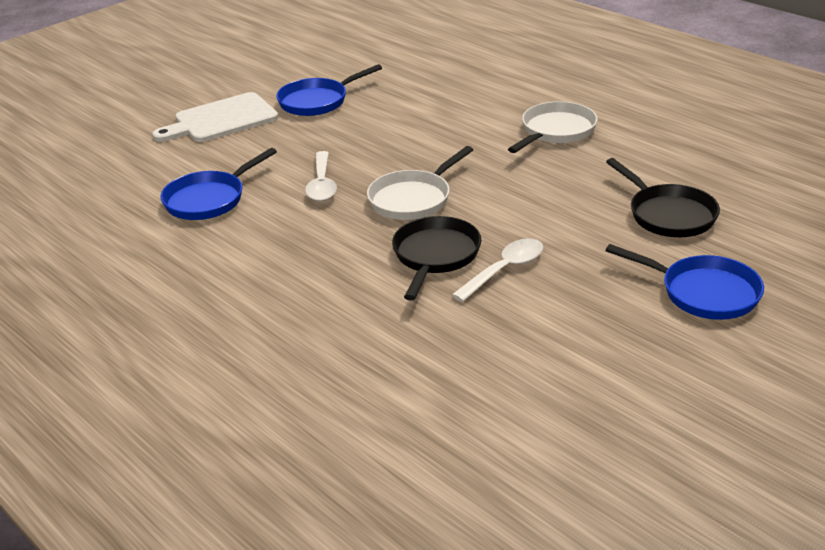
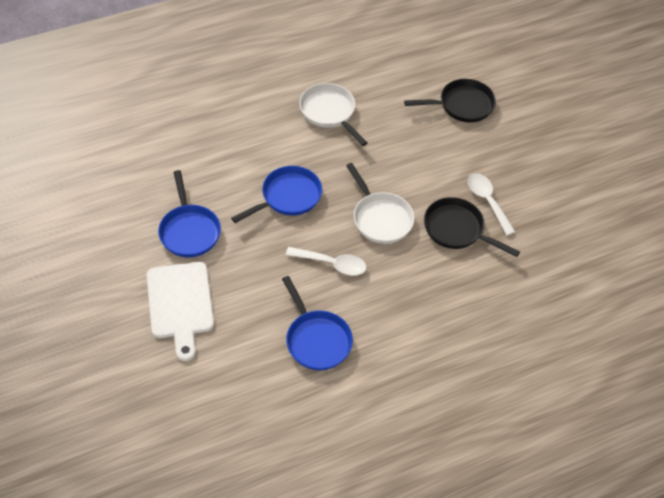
camera: 75 degrees left, 20 degrees up
(703, 293) = (546, 126): blue pan -> blue pan (288, 197)

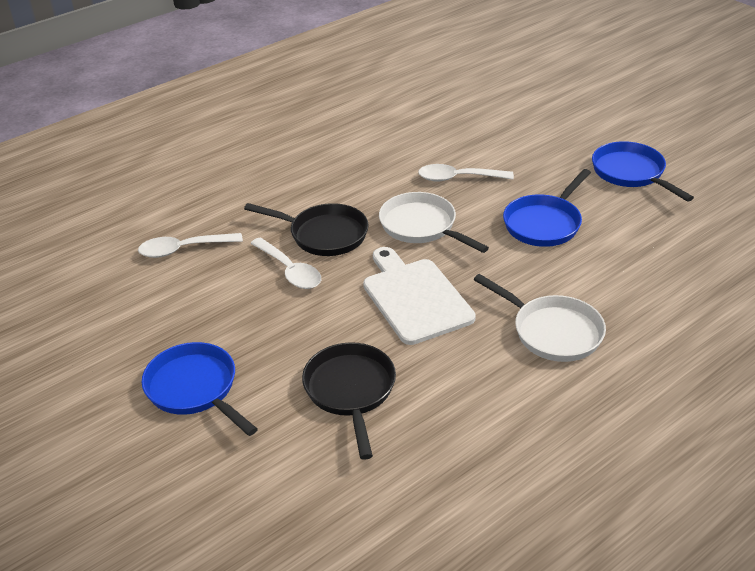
camera: 170 degrees right, 15 degrees down
(180, 304) = (590, 123): white cutting board -> white cutting board (415, 297)
(316, 340) = (444, 126): blue pan -> blue pan (195, 389)
(462, 105) = (350, 391): black pan -> black pan turned 105 degrees clockwise
(567, 242) = (183, 249): none -> white spoon

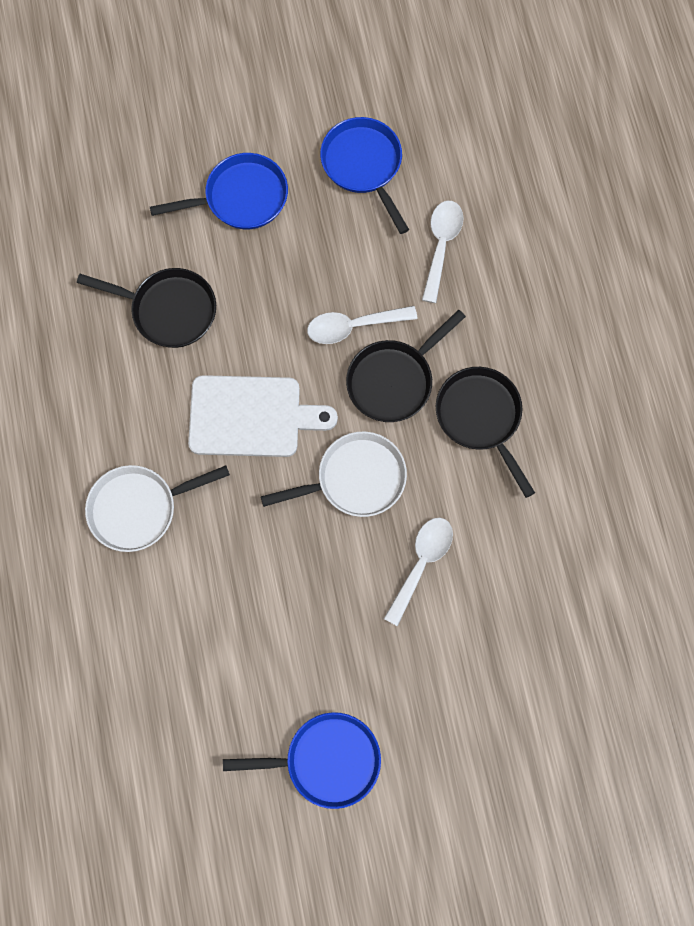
camera: 115 degrees right, 35 degrees up
(324, 186) = (481, 418): none -> black pan
(544, 223) = (291, 603): blue pan -> blue pan (364, 166)

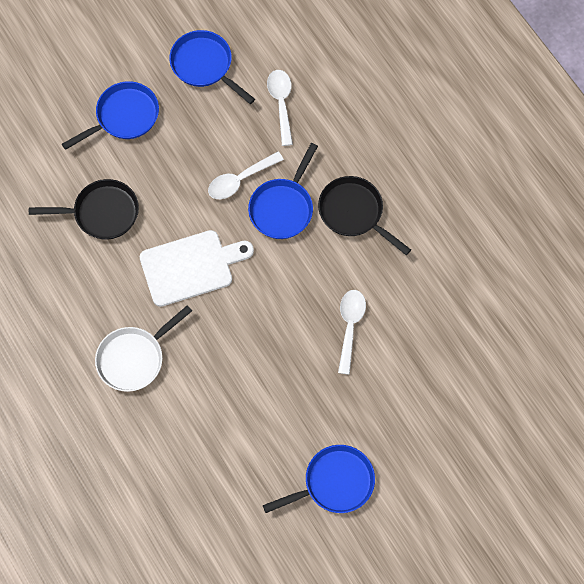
camera: 20 degrees left, 5 degrees down
(355, 479) = (281, 285): white pan -> none
(394, 380) = (283, 208): black pan -> blue pan

